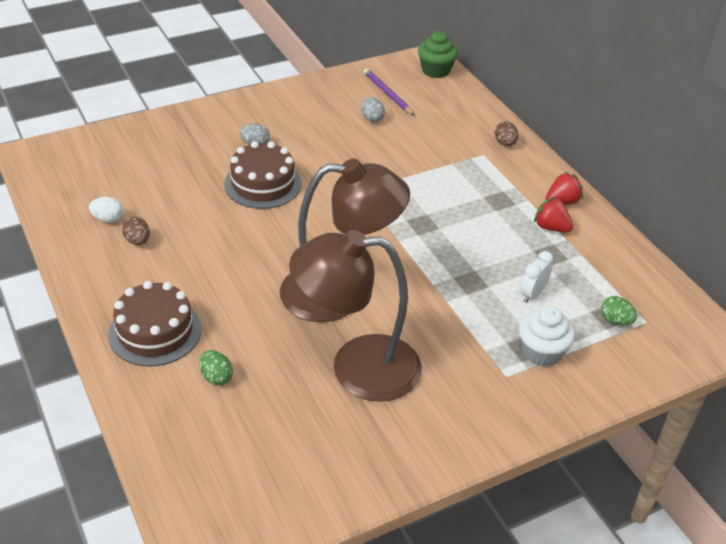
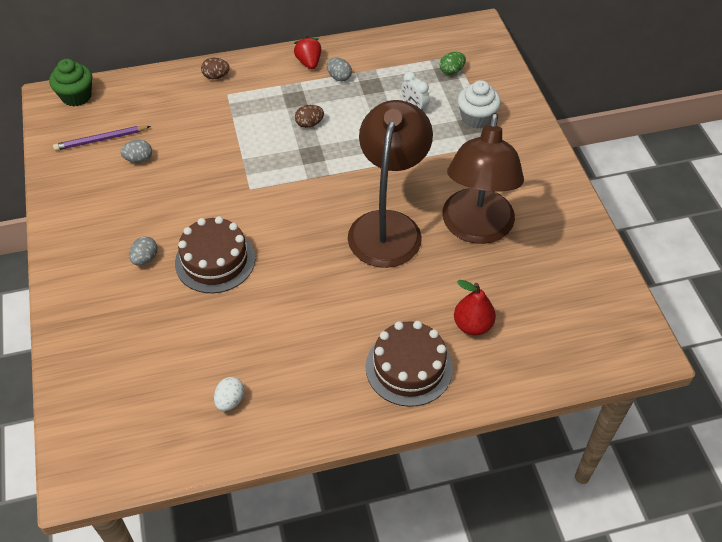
camera: 75 degrees left, 10 degrees up
(137, 241) = (274, 375): brown egg -> brown egg (309, 124)
(216, 377) = (472, 325): green egg -> red pear
(551, 228) = (339, 77): red strawberry -> grey egg

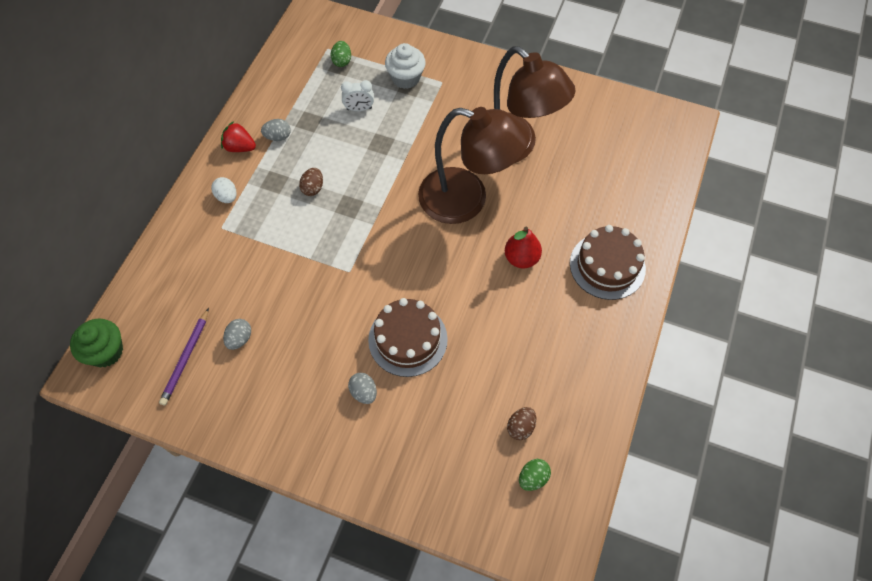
camera: 55 degrees left, 10 degrees up
(143, 420) = (533, 478): none -> green egg
(216, 76) = (190, 224): brown egg -> brown egg (520, 427)
(230, 401) = (557, 403): white egg -> white egg (227, 197)
(388, 226) = (467, 200): brown lamp -> brown lamp turned 150 degrees clockwise
(472, 325) = (598, 204): red pear -> red pear (521, 258)

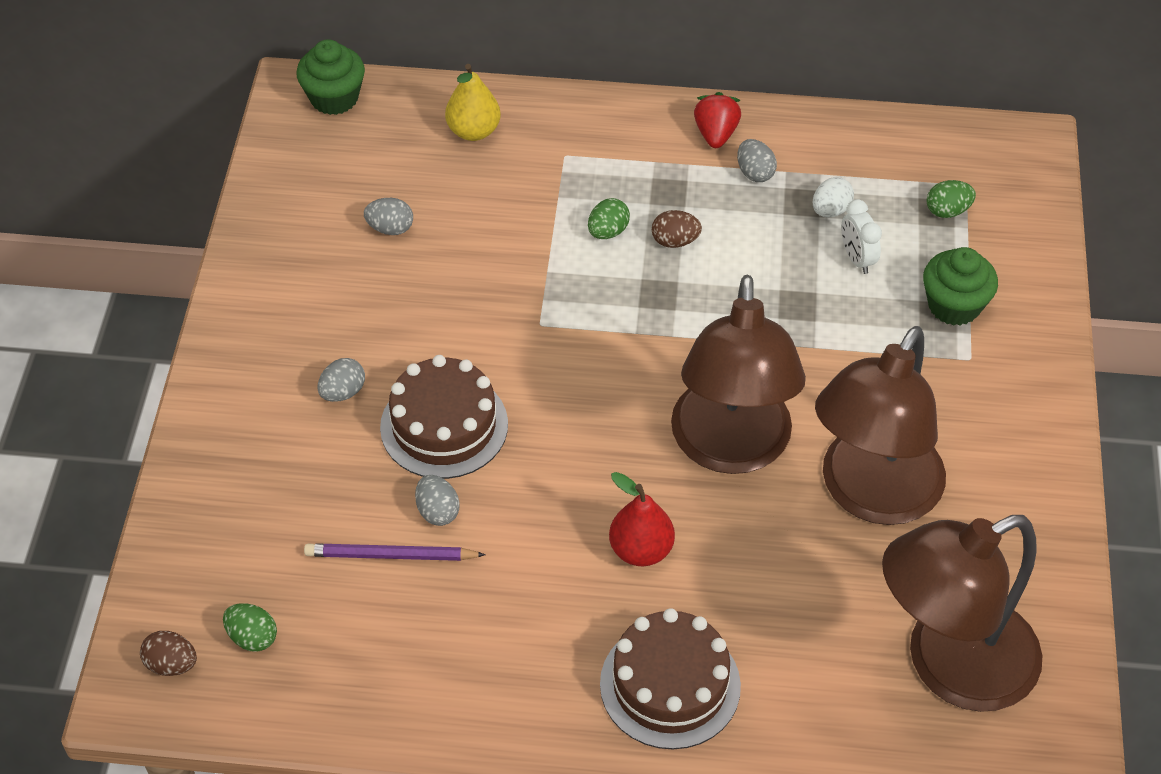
camera: 75 degrees right, 10 degrees down
(177, 273) = (473, 131): none -> yellow pear
(186, 358) = (345, 181): purple pencil -> purple pencil (391, 556)
(227, 197) = (620, 146): white egg -> white egg (830, 210)
(292, 219) = (608, 232): none -> green egg
(406, 78) = (954, 305): white cupcake -> green cupcake
(469, 355) = (437, 511): none -> grey egg
(520, 427) = (332, 605): brown egg -> brown egg (171, 664)
(619, 145) = (949, 666): none -> brown lamp

